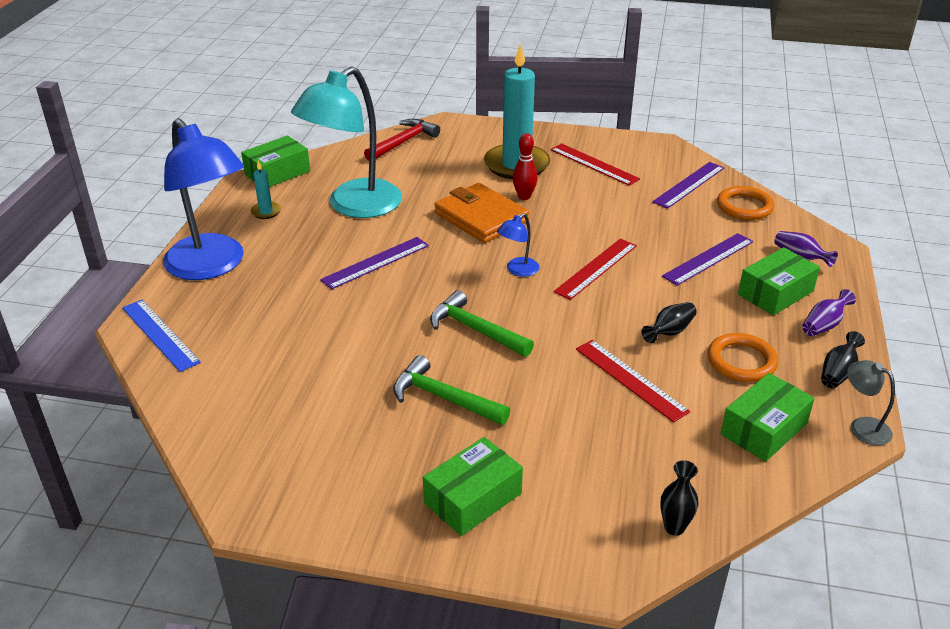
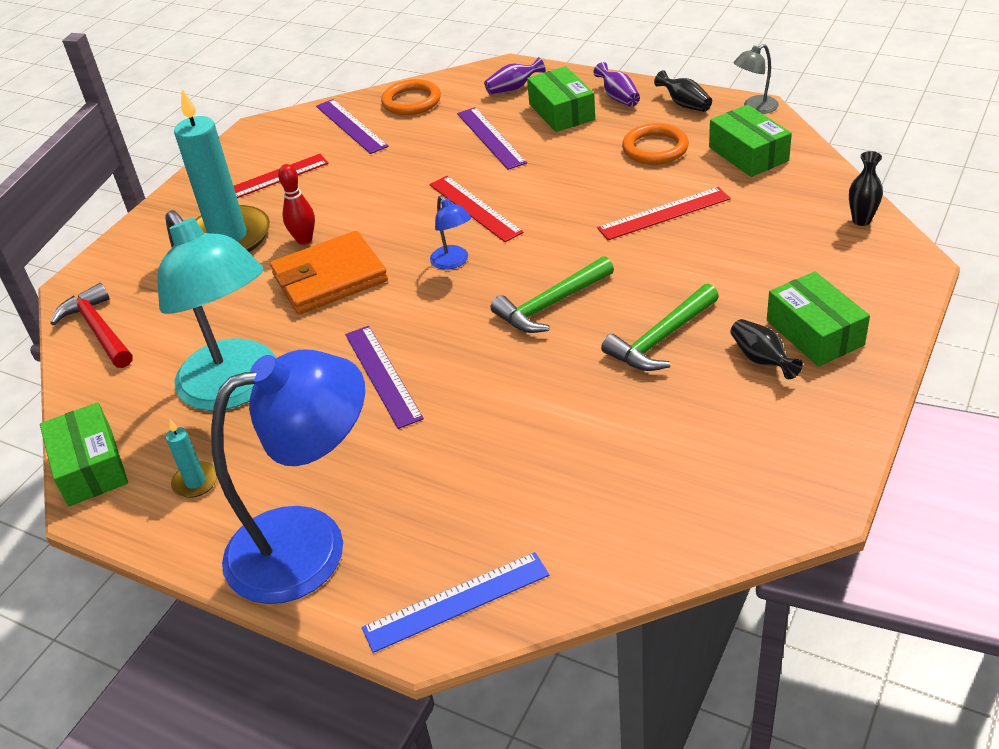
camera: 70 degrees left, 5 degrees up
(669, 332) = (599, 179): black vase -> black vase (761, 359)

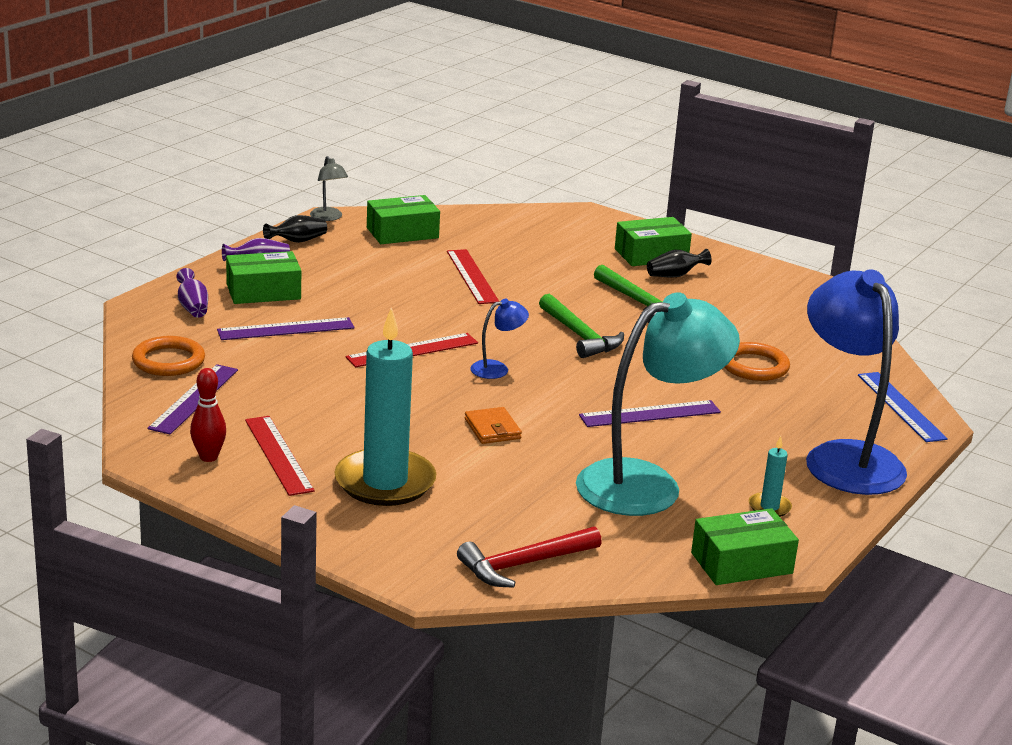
camera: 90 degrees left, 15 degrees down
(304, 240) = (416, 439): red bowling pin -> red bowling pin (208, 457)
(330, 278) = (492, 429): orange wallet -> orange wallet, size x0.52
(351, 126) = (194, 399): purple ruler -> purple ruler turned 45 degrees counterclockwise
(655, 148) = (365, 264): orange ring -> orange ring (754, 366)
(861, 220) = (523, 215): black vase -> none

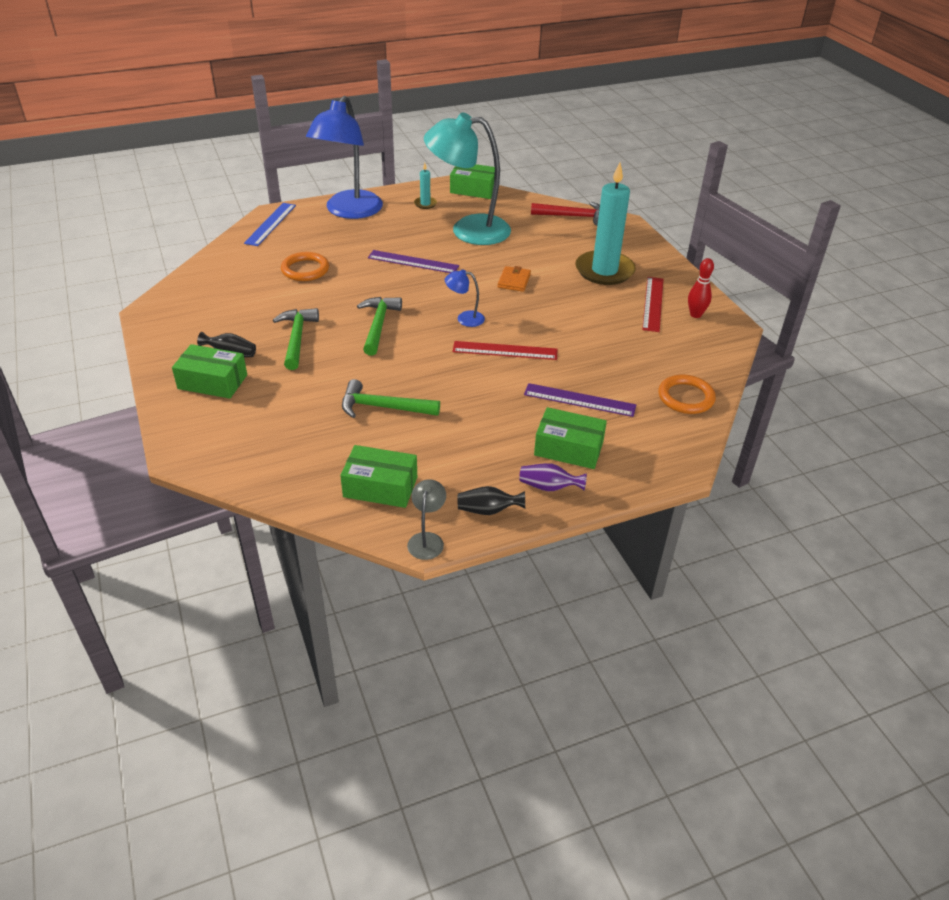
camera: 145 degrees left, 15 degrees up
(193, 307) = (639, 449): purple vase -> none
(194, 399) = (683, 358): purple ruler -> none
(472, 276) = (383, 407): red ruler -> green hammer

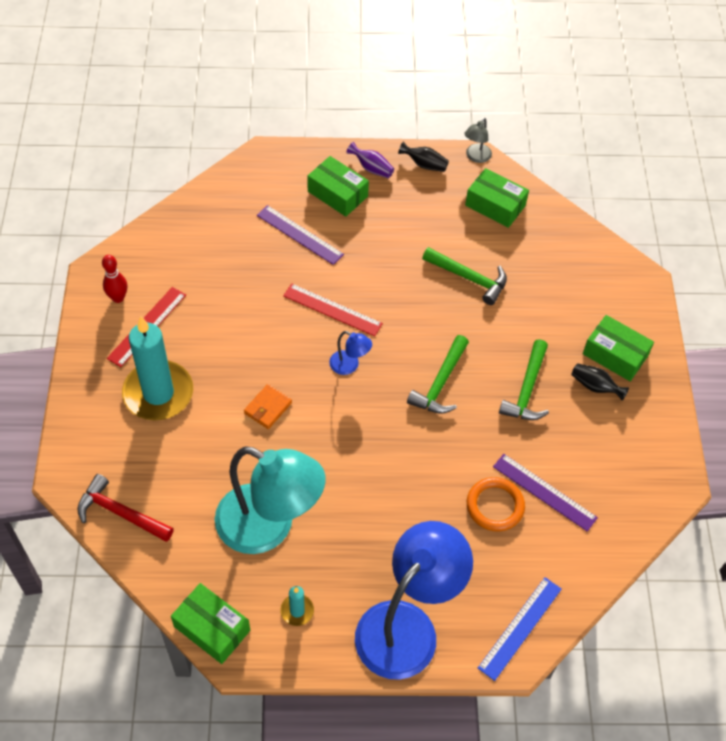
camera: 160 degrees left, 15 degrees up
(413, 262) = (365, 480): purple ruler -> purple ruler (544, 492)
(686, 397) = (209, 210): orange ring -> none

